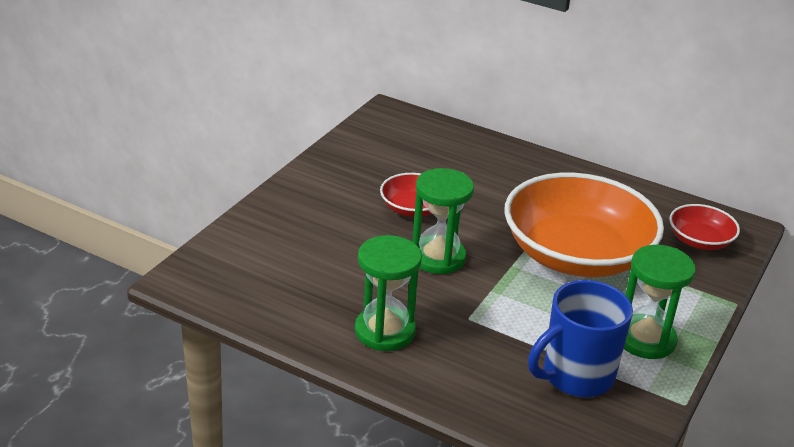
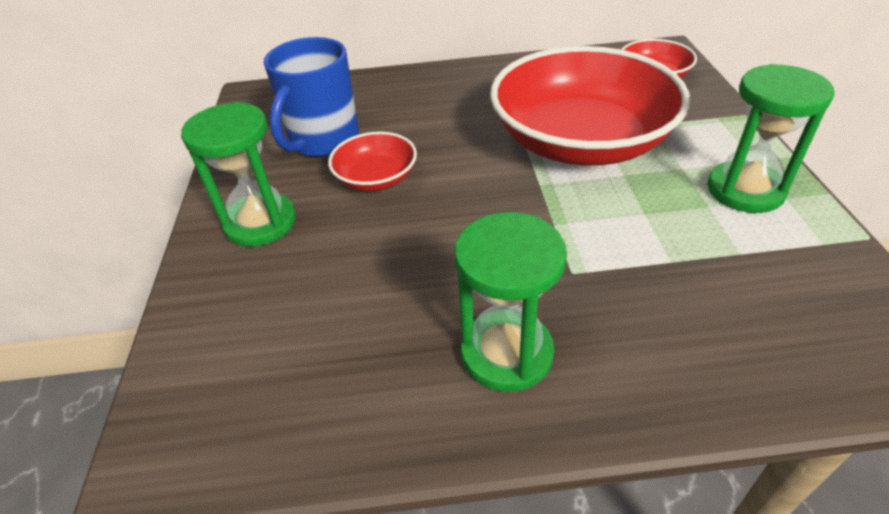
camera: 30 degrees left, 10 degrees up
(438, 257) = (461, 218): green hourglass -> green hourglass (260, 222)
(575, 376) = (751, 272): blue mug -> blue mug (323, 141)
(576, 255) = (580, 141): orange bowl -> red bowl

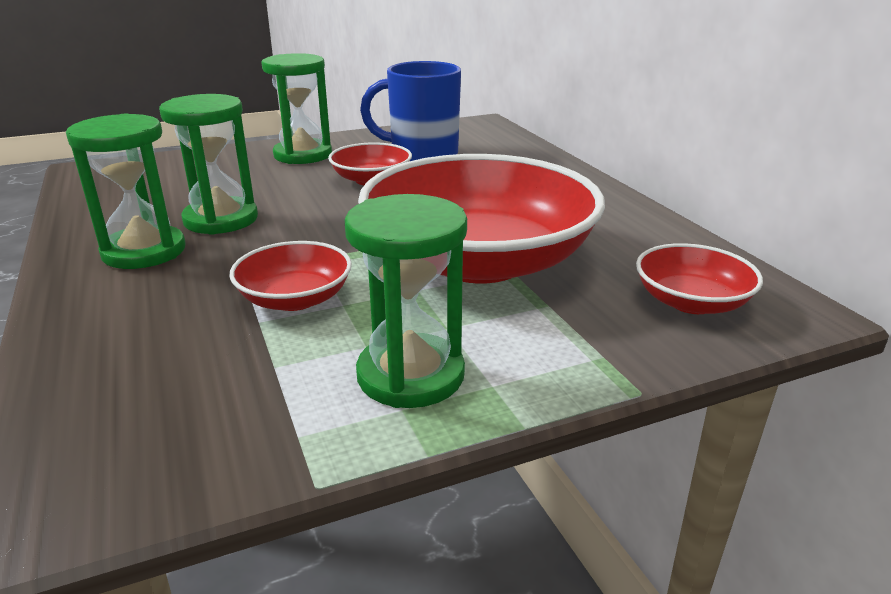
camera: 70 degrees right, 15 degrees down
(437, 291) = (221, 219): none -> green hourglass
(632, 239) = (295, 299): none -> red bowl

